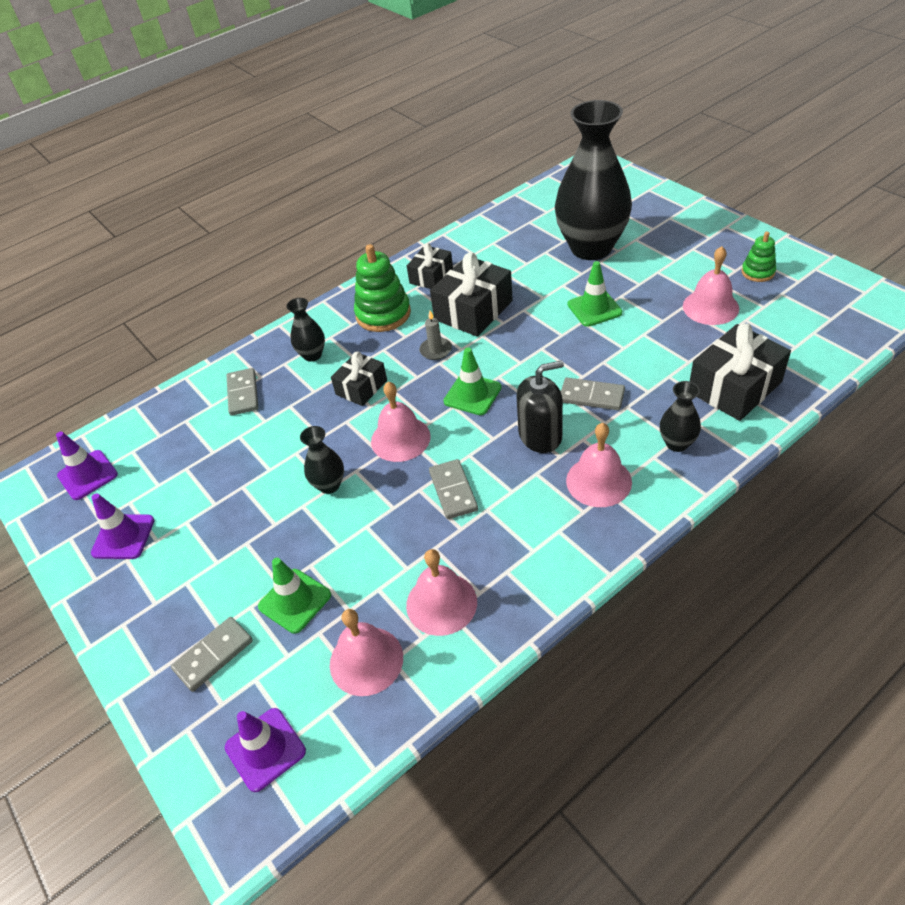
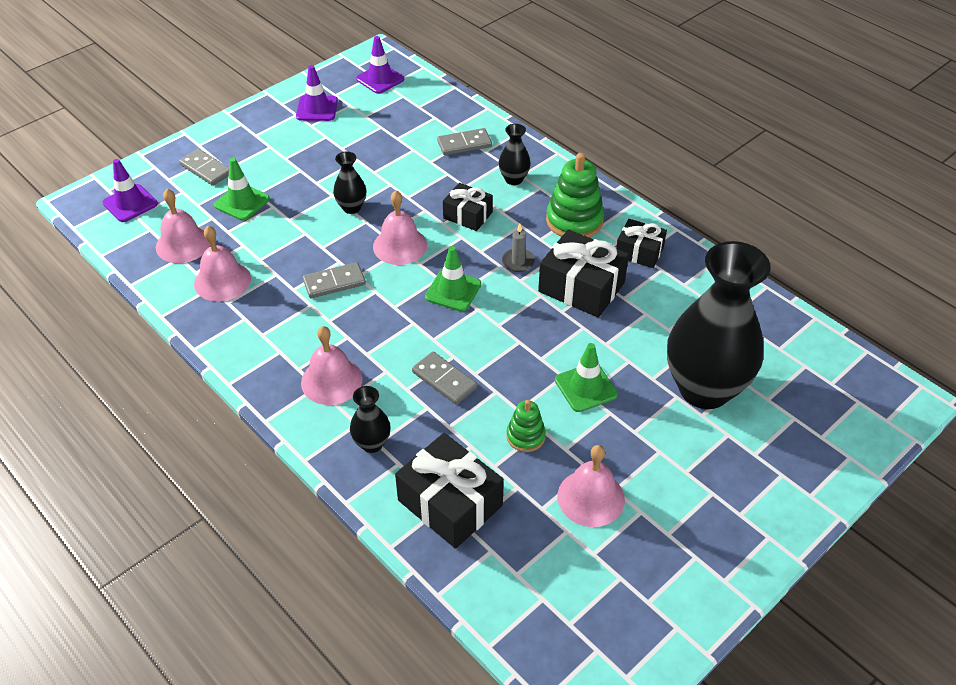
camera: 80 degrees right, 0 degrees up
(540, 435) = (394, 340): black soap dispenser -> none
(592, 396) = (444, 380): grey domino -> grey domino turned 60 degrees counterclockwise
(758, 272) = (664, 558): green stacking toy -> green stacking toy (525, 436)

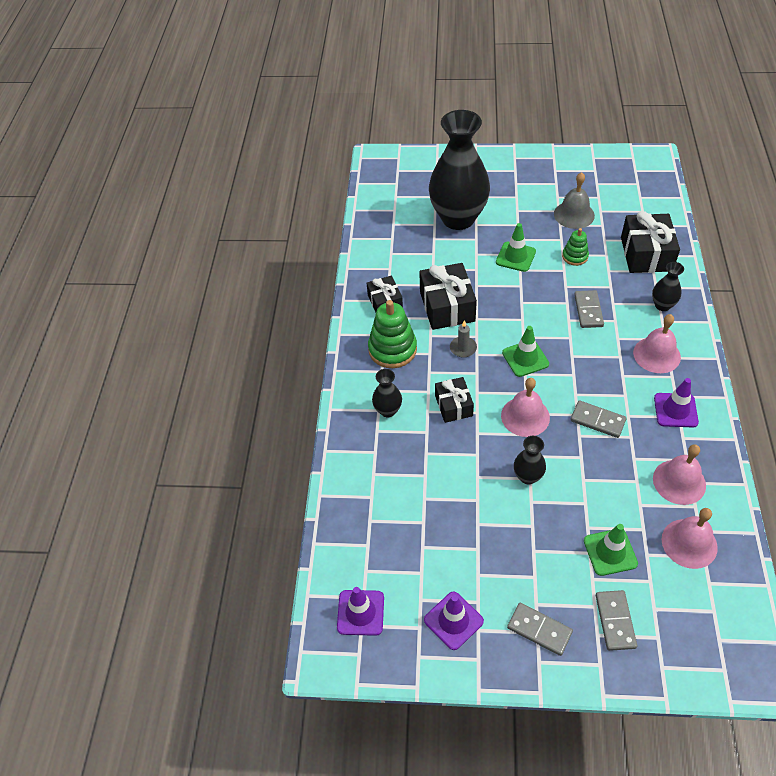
camera: 130 degrees left, 5 degrees up
(130, 203) = (711, 631): purple traffic cone -> purple traffic cone (675, 410)
(464, 144) = (381, 471): grey domino -> grey domino (539, 630)
(591, 497) = (574, 214): pink bell -> grey bell

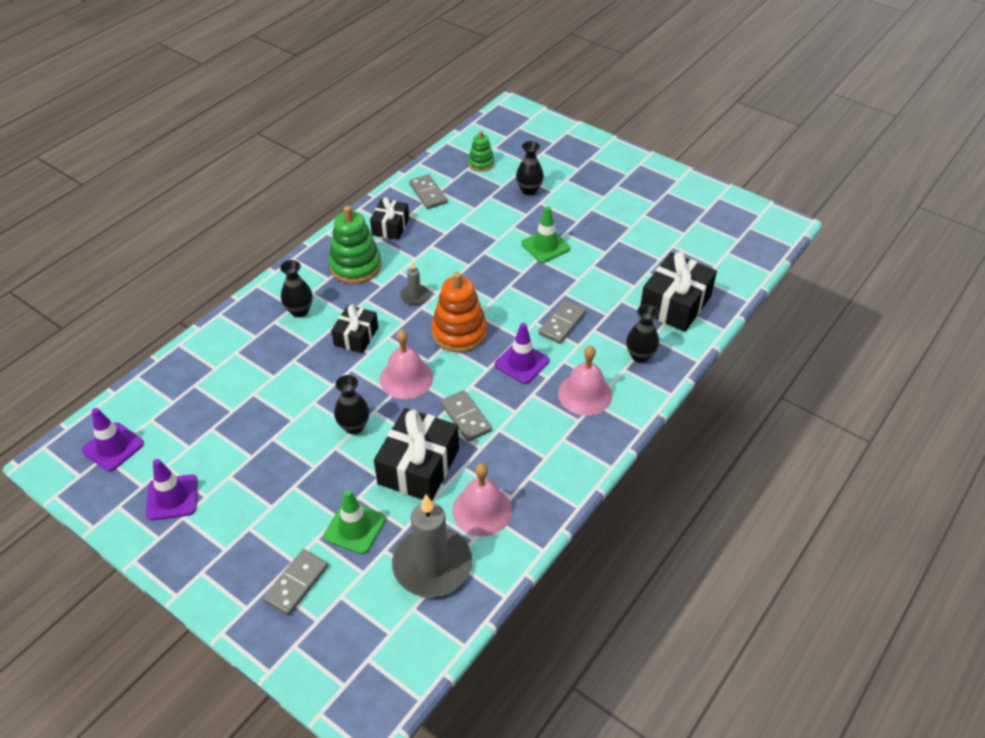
camera: 30 degrees right, 5 degrees down
(447, 306) = (439, 256): black gift -> black gift (418, 466)
(458, 218) = (529, 190): black vase -> black vase, size x0.42
(525, 358) = (459, 332): green traffic cone -> orange stacking toy
(539, 630) = (228, 548): grey domino -> grey domino (428, 193)
(574, 214) = (642, 237): grey bell -> none
(575, 256) = (602, 272): green stacking toy -> green stacking toy (481, 163)
(675, 410) = (548, 450): purple traffic cone -> purple traffic cone (522, 363)
(689, 543) = (432, 565): pink bell -> grey candle

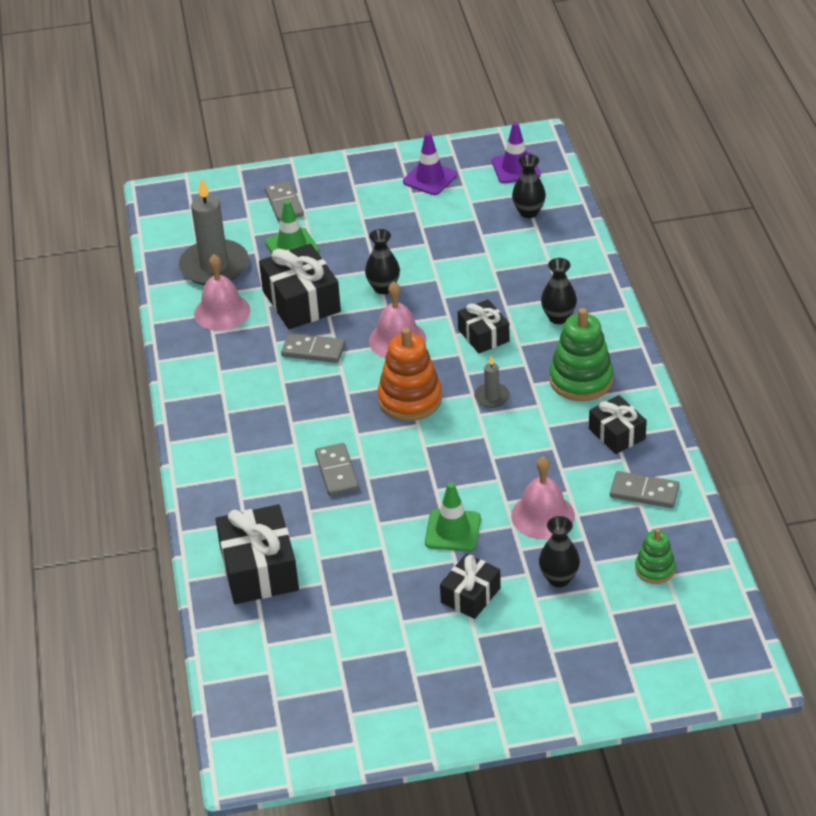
camera: 135 degrees right, 5 degrees down
(522, 363) = (326, 416): purple traffic cone -> none
(581, 213) = (470, 595): none -> black gift
(585, 394) = (244, 433): pink bell -> pink bell (542, 515)
(640, 356) = (236, 497): black vase -> black vase (528, 212)

